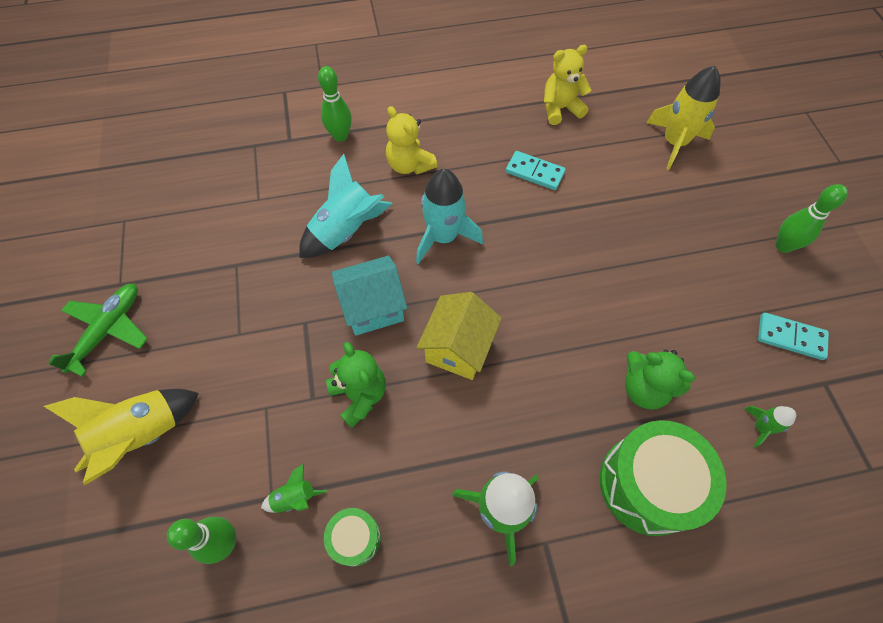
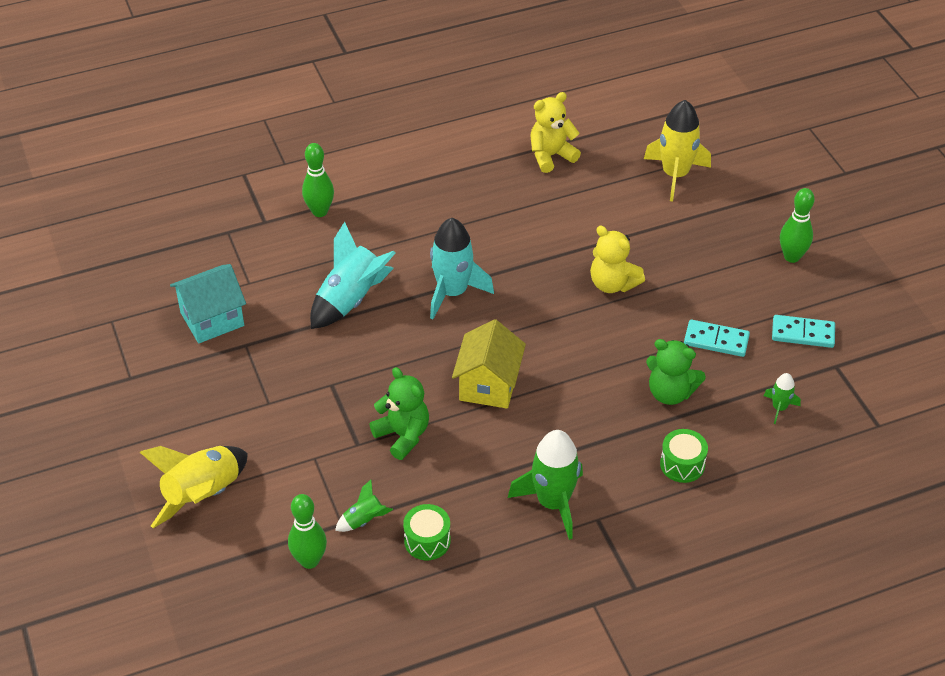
camera: 10 degrees left, 15 degrees down
(108, 330) = (135, 417): green plane -> none
(373, 307) = (396, 363): turquoise house -> turquoise house (212, 319)
(409, 165) = (402, 230): yellow teddy bear -> yellow teddy bear (612, 284)
(535, 172) = (535, 221): turquoise domino -> turquoise domino (716, 340)
(647, 484) = (682, 464): green drum -> green drum, size x0.51

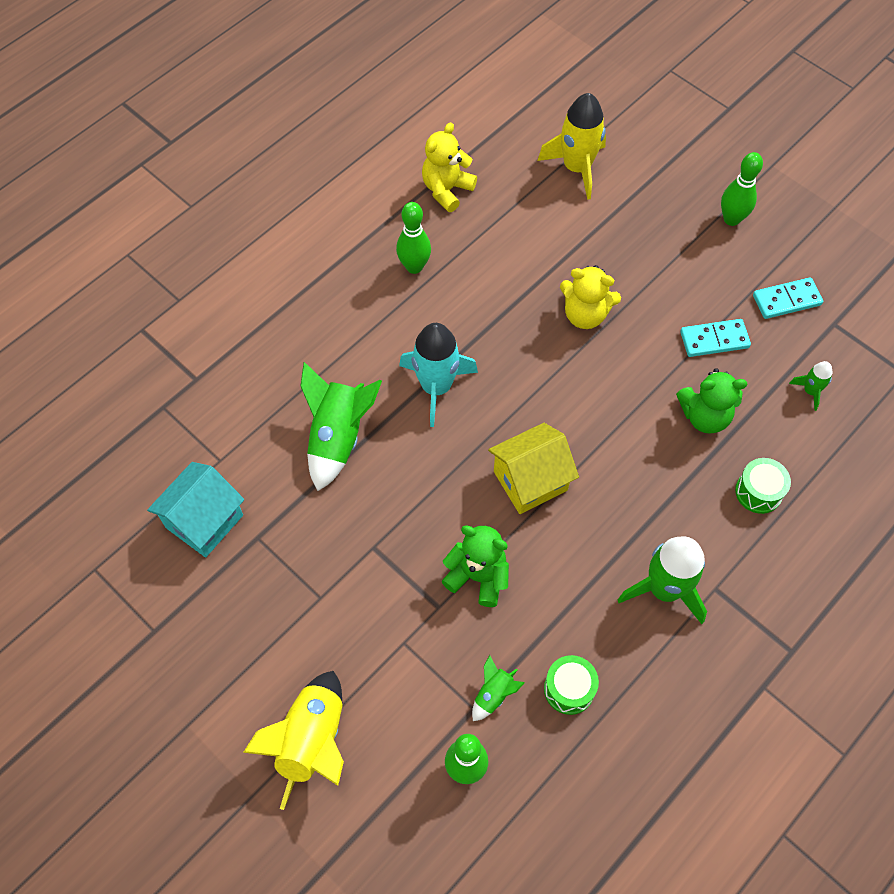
camera: 25 degrees left, 15 degrees up
(320, 211) = (248, 344): green bowling pin -> green bowling pin (414, 267)
(351, 300) = (338, 437): turquoise rocket -> green rocket
(488, 385) = (530, 481): yellow house -> yellow house turned 75 degrees clockwise

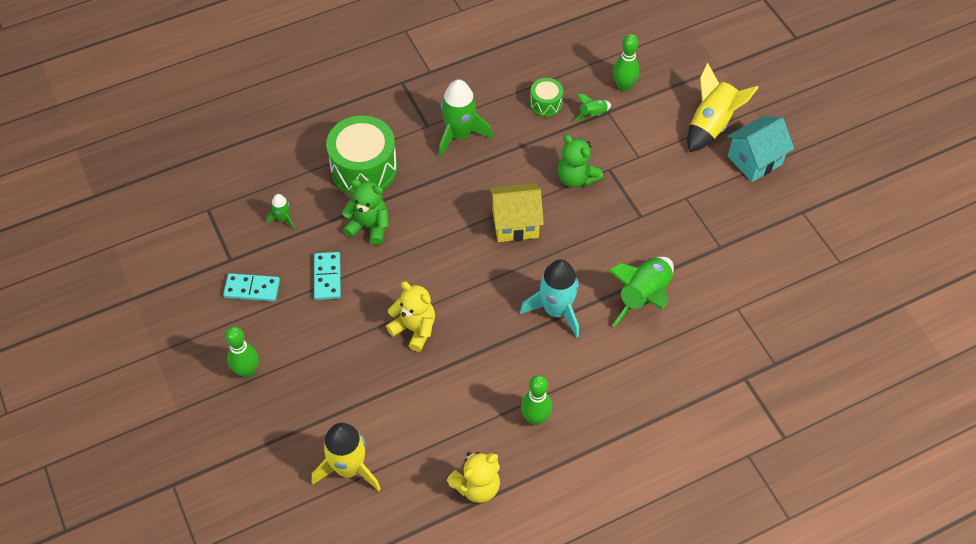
camera: 160 degrees left, 5 degrees down
(204, 521) = (756, 269): turquoise house -> turquoise house (754, 160)
(714, 339) = (327, 277): turquoise domino -> turquoise domino turned 75 degrees clockwise
(758, 492) = (364, 169): green drum -> green drum, size x1.97

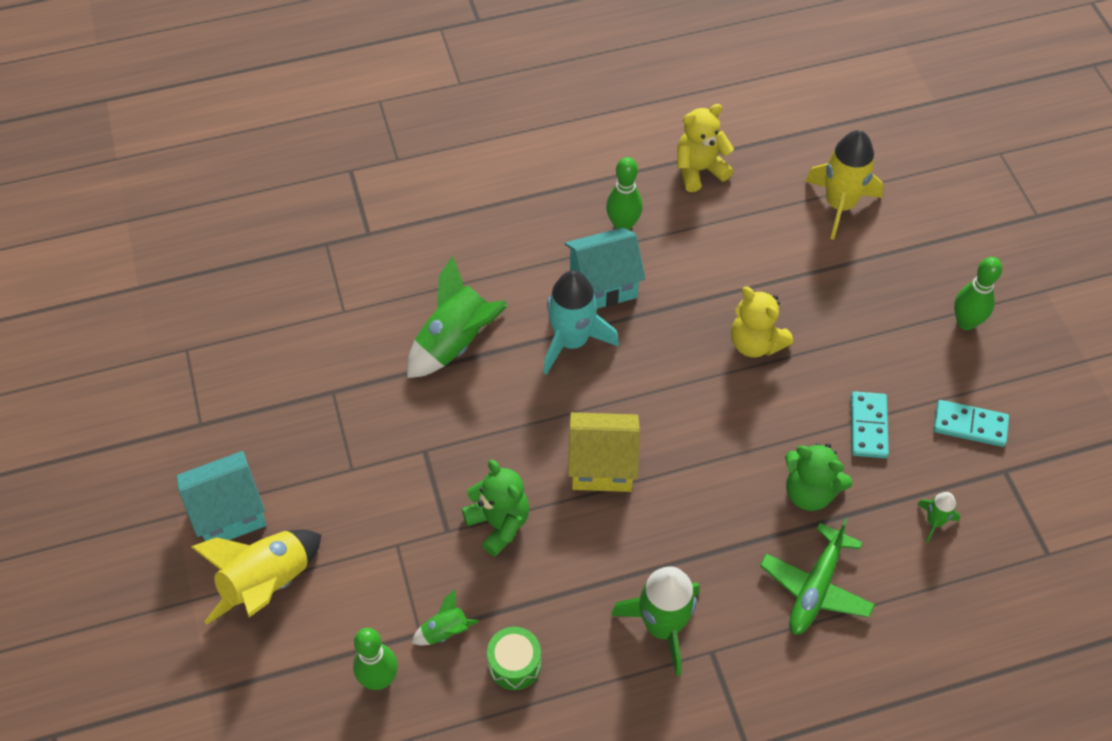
camera: 170 degrees left, 0 degrees up
(364, 169) = (815, 587): green drum -> green plane
(541, 361) = (603, 284): none -> turquoise house

